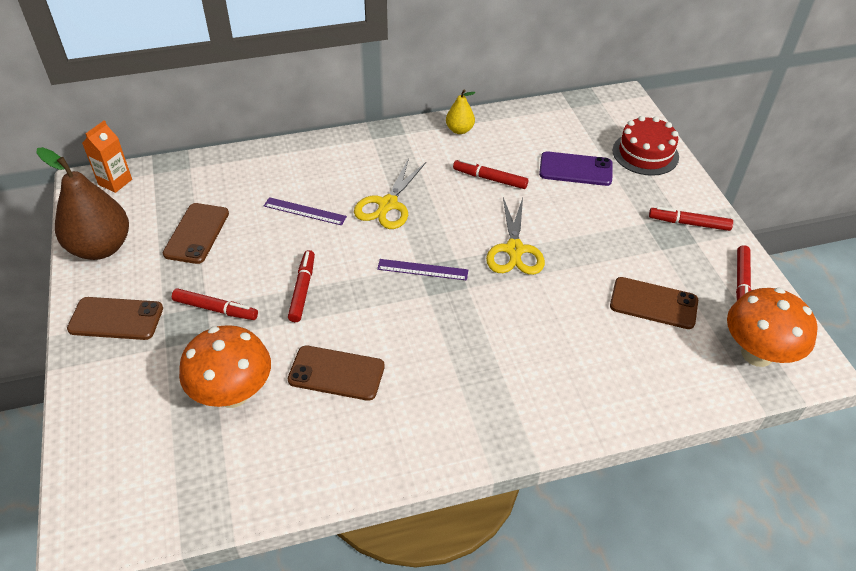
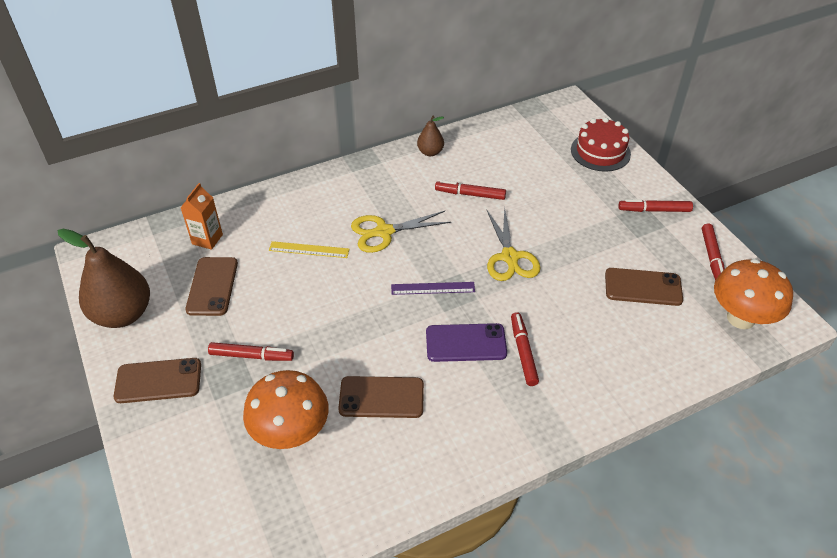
camera: 10 degrees left, 0 degrees up
(115, 182) = (118, 248): orange carton -> orange carton (207, 239)
(302, 290) = (328, 324): red marker -> red marker (523, 352)
(305, 211) = (309, 249): purple ruler -> yellow ruler
(388, 204) = (384, 232): yellow scissors -> yellow scissors turned 60 degrees clockwise
(459, 130) = (430, 152): yellow pear -> brown pear
(575, 169) = (543, 175): purple phone -> purple phone (466, 343)

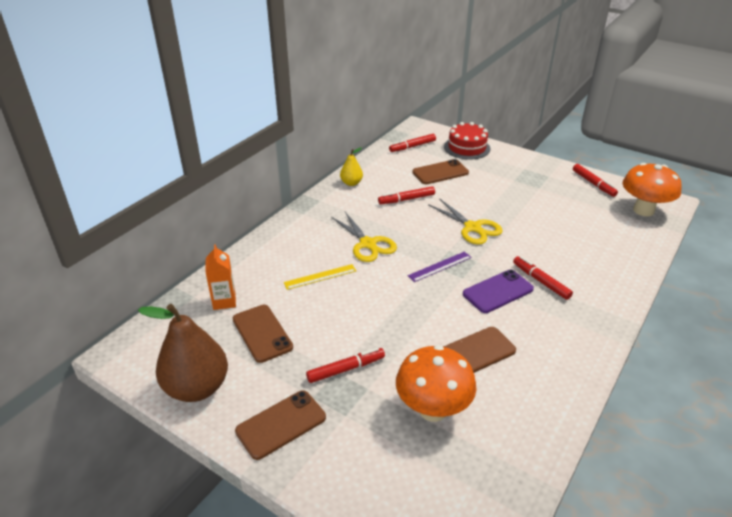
camera: 30 degrees left, 10 degrees down
(384, 232) = (368, 244): yellow scissors -> yellow scissors turned 75 degrees counterclockwise
(430, 152) = (351, 183): brown pear -> yellow pear
(643, 287) = (572, 214): brown phone -> brown phone (440, 172)
(654, 210) = (533, 169): red marker -> red marker (412, 146)

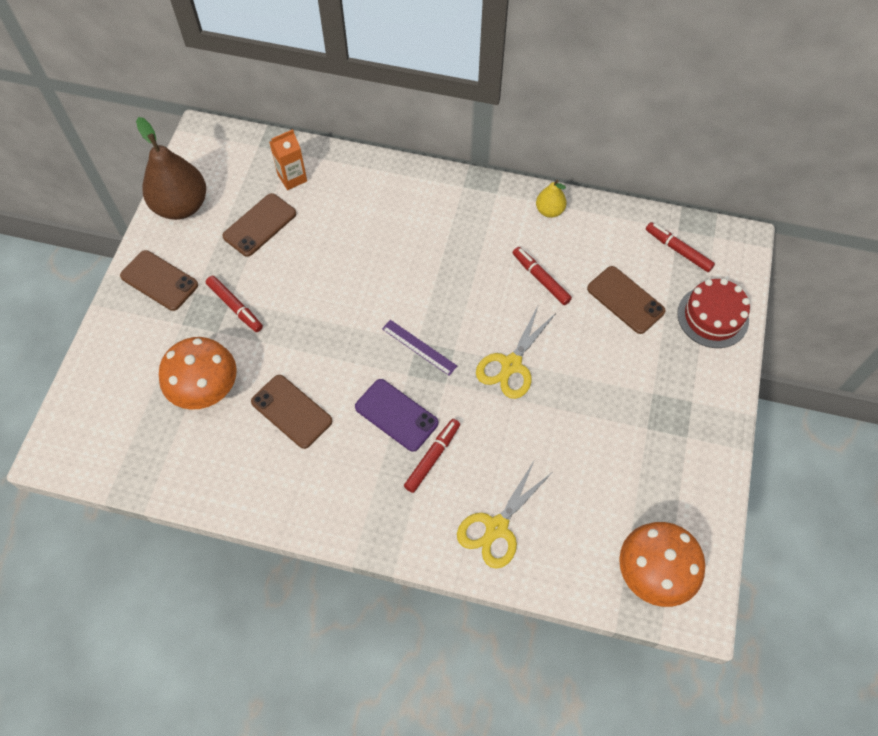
camera: 70 degrees right, 25 degrees up
(320, 276) = (358, 241): yellow ruler -> none
(368, 244) = (432, 266): yellow scissors -> yellow scissors (497, 527)
(593, 184) = (695, 499): red marker -> none

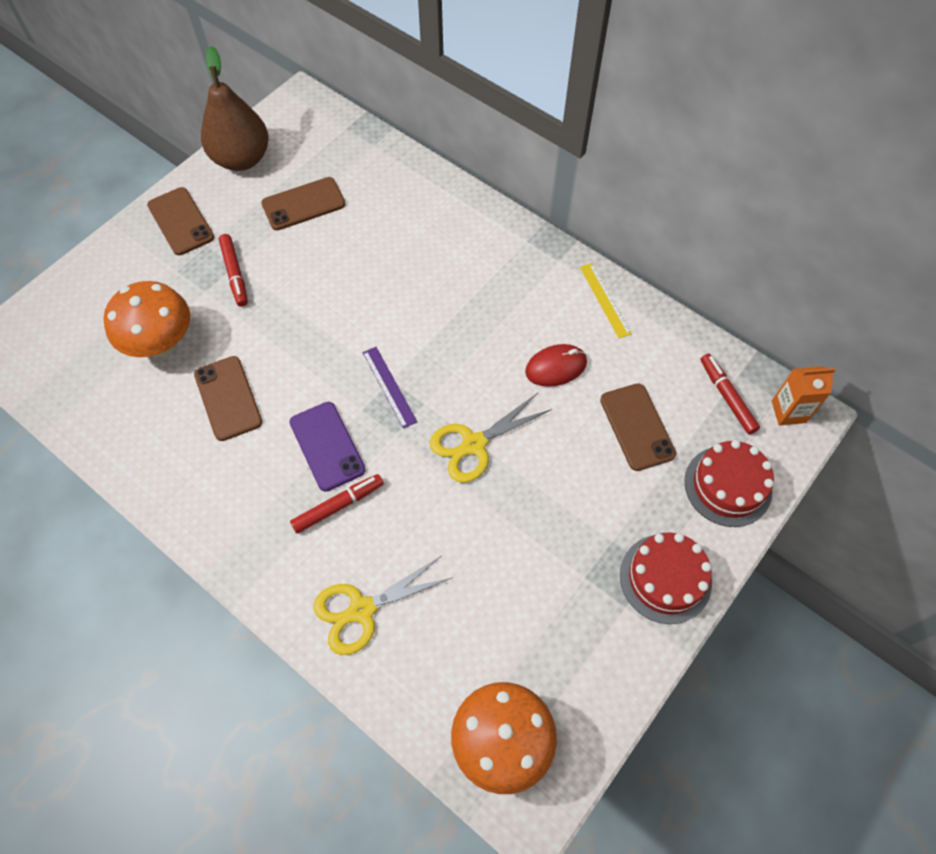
camera: 25 degrees right, 0 degrees up
(292, 178) = (360, 170): orange carton -> orange carton (788, 411)
(540, 279) = (556, 367): red marker -> red mouse
(549, 211) = (605, 300): yellow pear -> yellow ruler
(704, 403) = (665, 578): none -> red cake

